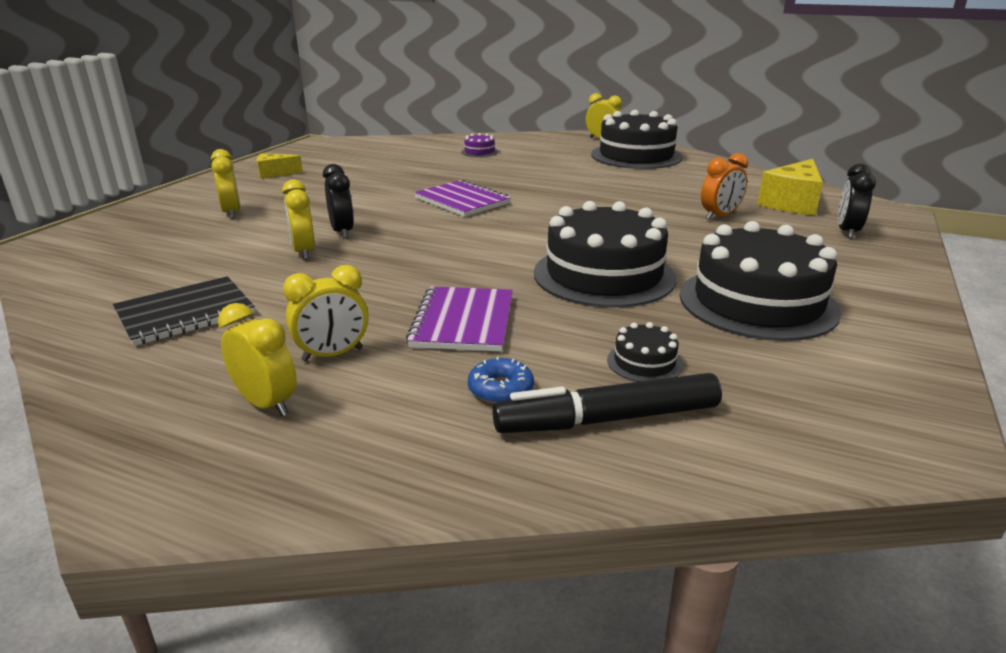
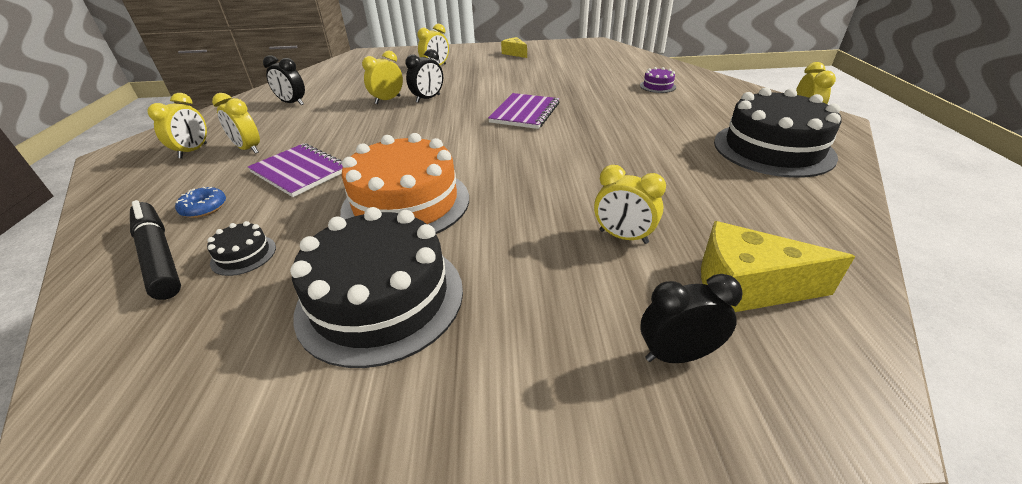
camera: 65 degrees right, 10 degrees up
(185, 313) = (292, 103): black notebook -> black clock
(463, 321) = (300, 171): purple notebook -> purple notebook turned 60 degrees clockwise
(604, 275) = (406, 203): black cake -> orange cake
(720, 216) = (623, 237): orange clock -> yellow clock

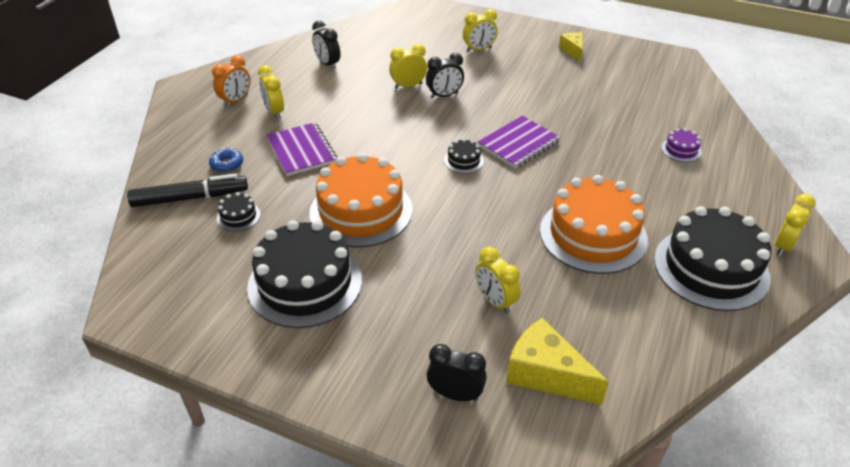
camera: 25 degrees right, 5 degrees up
(159, 256) = (190, 198): black marker -> black marker turned 90 degrees clockwise
(193, 151) = (235, 100): yellow clock -> orange clock
(484, 136) = (463, 160): none -> black cake
(654, 155) = (593, 235): none -> orange cake

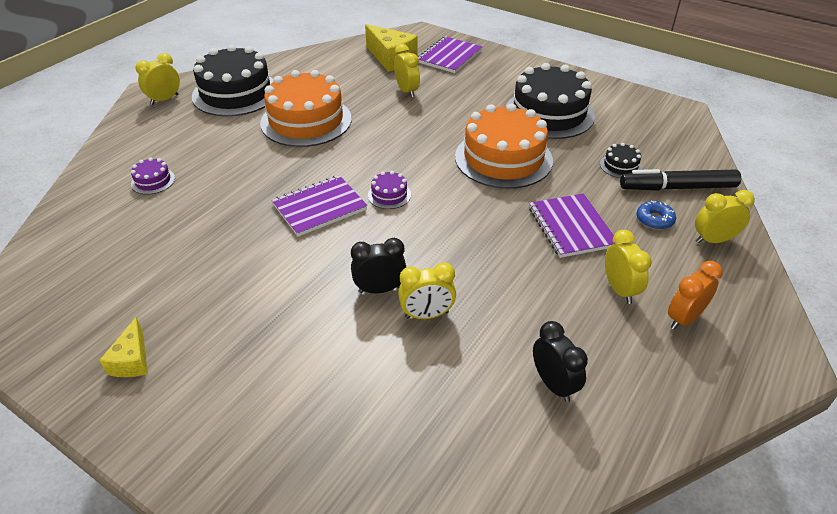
camera: 170 degrees left, 0 degrees up
(455, 394) = (449, 56): black clock -> purple notebook
(463, 160) = (389, 195): black cake -> purple cake
(479, 49) = (285, 387): yellow clock -> yellow clock (713, 240)

